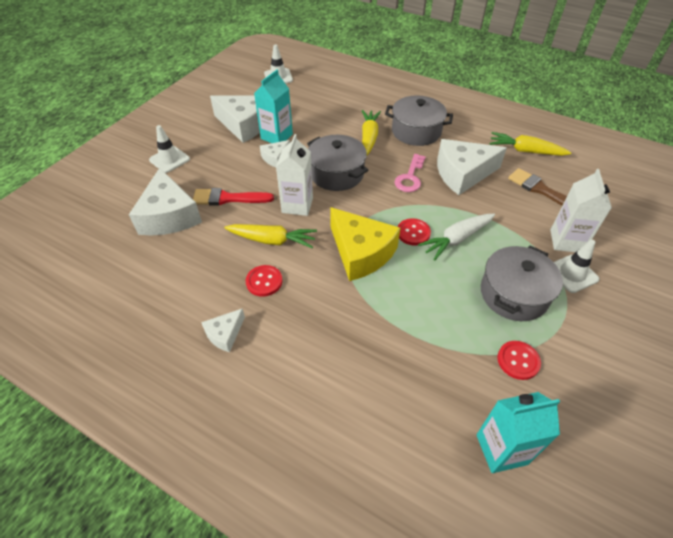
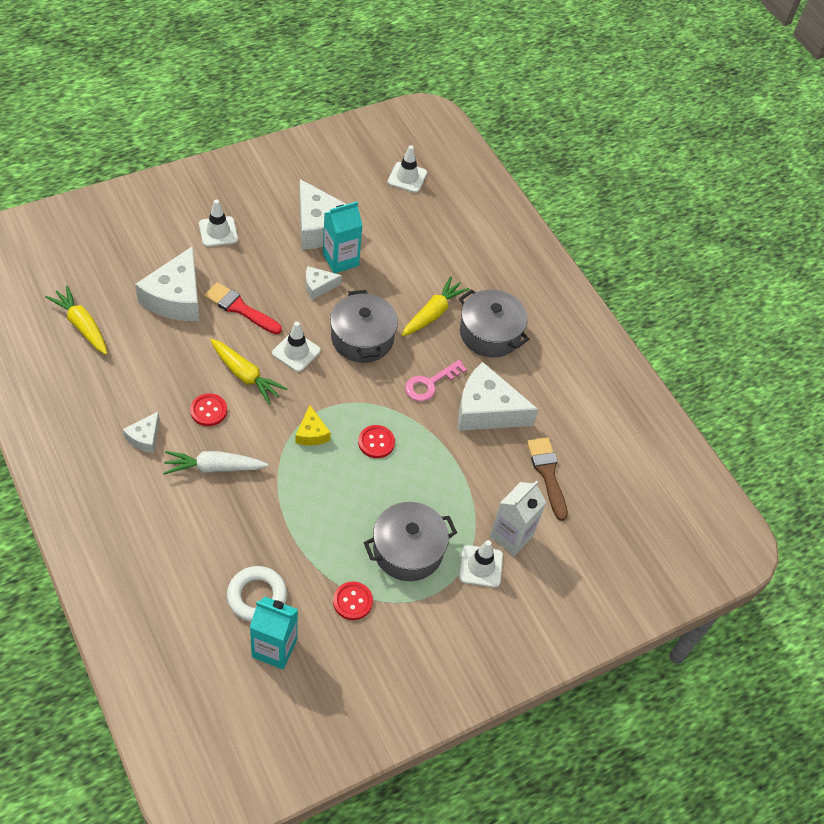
camera: 25 degrees right, 5 degrees up
(225, 334) = (145, 437): white cheese -> white cheese turned 45 degrees counterclockwise
(297, 205) = (296, 352): white carton -> white traffic cone
(361, 253) = (311, 433): yellow cheese -> yellow cheese, size x0.50
(441, 410) = (257, 596): none -> white ring
(456, 239) = (409, 472): white carrot -> white carrot (214, 467)
(525, 151) = (582, 422): yellow carrot -> yellow carrot (82, 325)

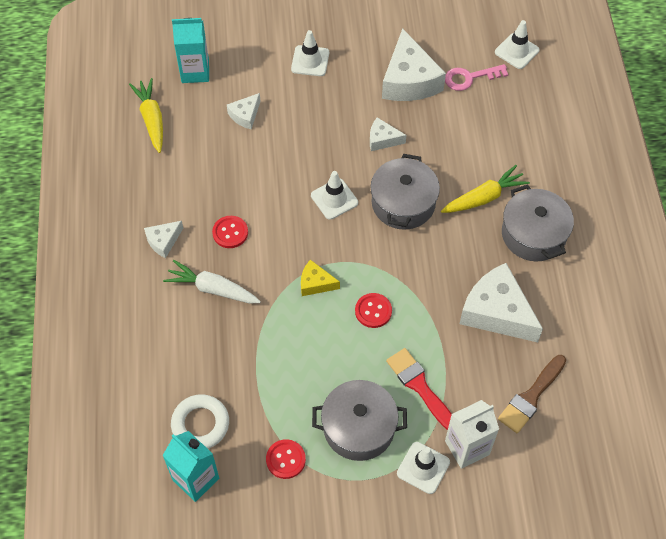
camera: 30 degrees right, 5 degrees up
(176, 298) = (245, 115): white cheese -> white cheese, size x0.50
(240, 308) = (299, 141): red brush -> red brush (419, 386)
(245, 375) = (277, 208): yellow carrot -> none
(311, 433) = (315, 283): yellow cheese -> yellow cheese turned 90 degrees clockwise
(340, 260) = (415, 119): turquoise carton -> turquoise carton (195, 71)
(430, 384) = (451, 268): pink key -> pink key (469, 78)
(547, 474) = (531, 396): brown brush -> brown brush turned 150 degrees counterclockwise

